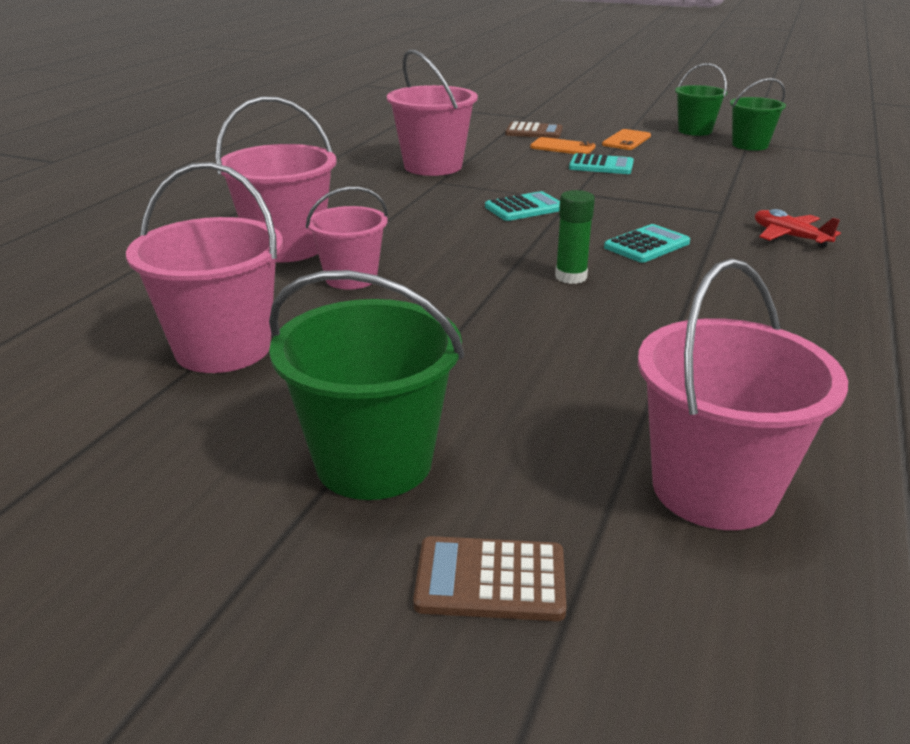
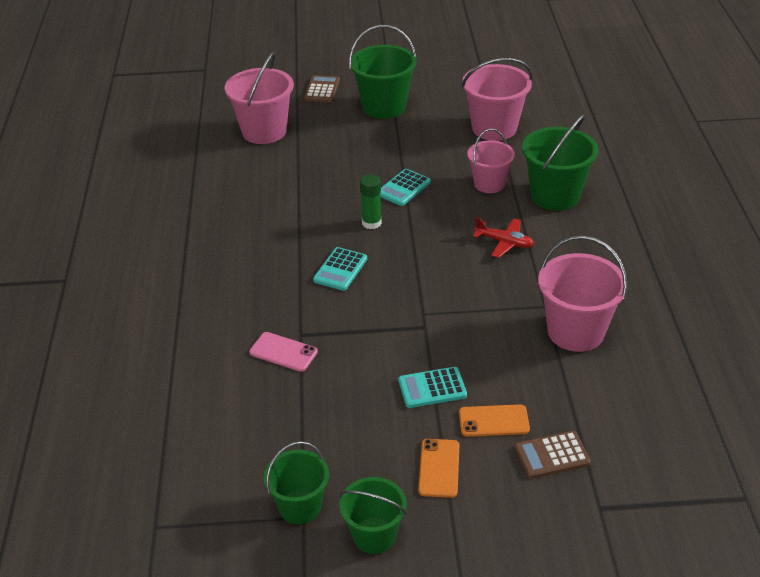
camera: 155 degrees right, 10 degrees up
(287, 247) = (555, 195): pink bucket -> green bucket
(490, 580) = (322, 90): brown calculator -> brown calculator turned 60 degrees counterclockwise
(524, 208) = (448, 288): turquoise calculator -> turquoise calculator (403, 188)
(745, 205) = (283, 352): none -> pink phone
(789, 237) = (245, 313): red plane -> red plane (504, 242)

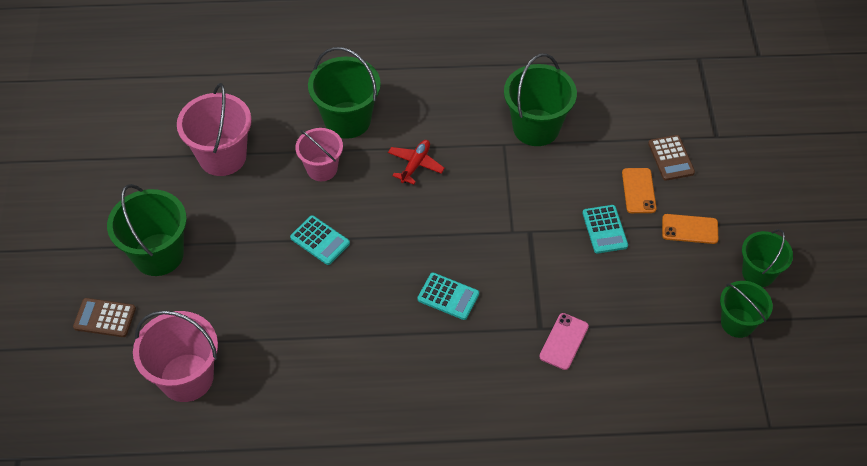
camera: 90 degrees left, 15 degrees up
(371, 223) = (376, 270): green glue stick -> none
(575, 331) = (536, 127): pink bucket -> green bucket

